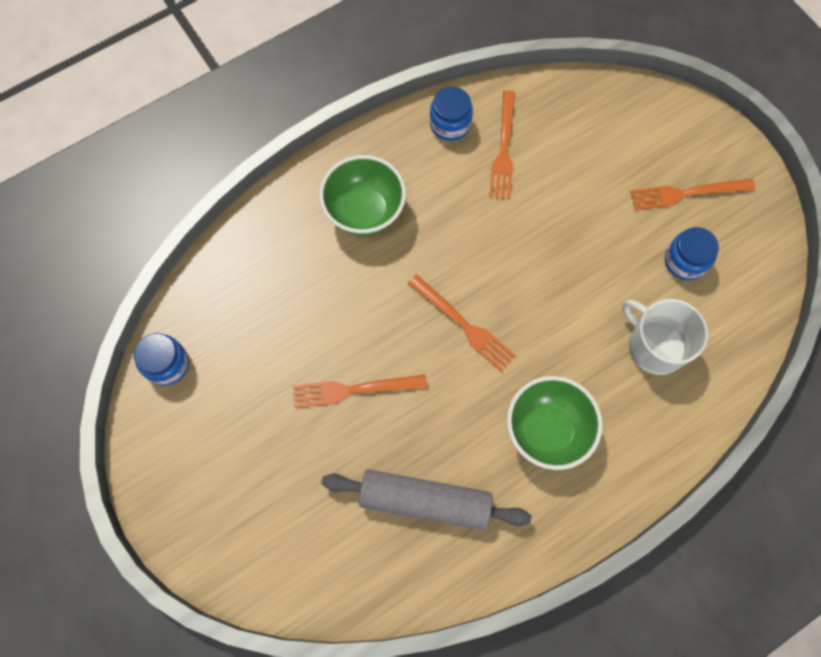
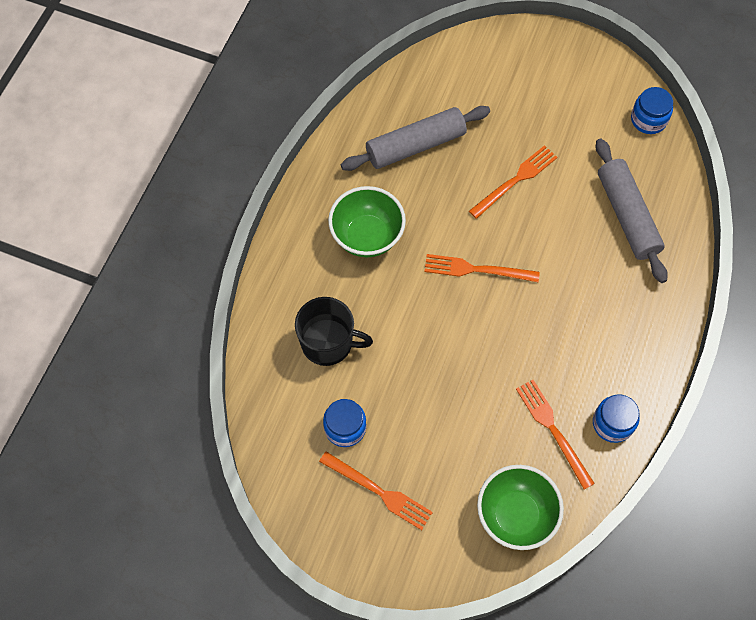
camera: 145 degrees right, 5 degrees down
(280, 282) = (627, 216): none -> grey rolling pin
(364, 211) = (615, 305): green bowl -> green bowl (515, 515)
(654, 346) = (328, 343): white mug -> black mug
(687, 193) = (378, 491): orange fork -> orange fork turned 75 degrees clockwise

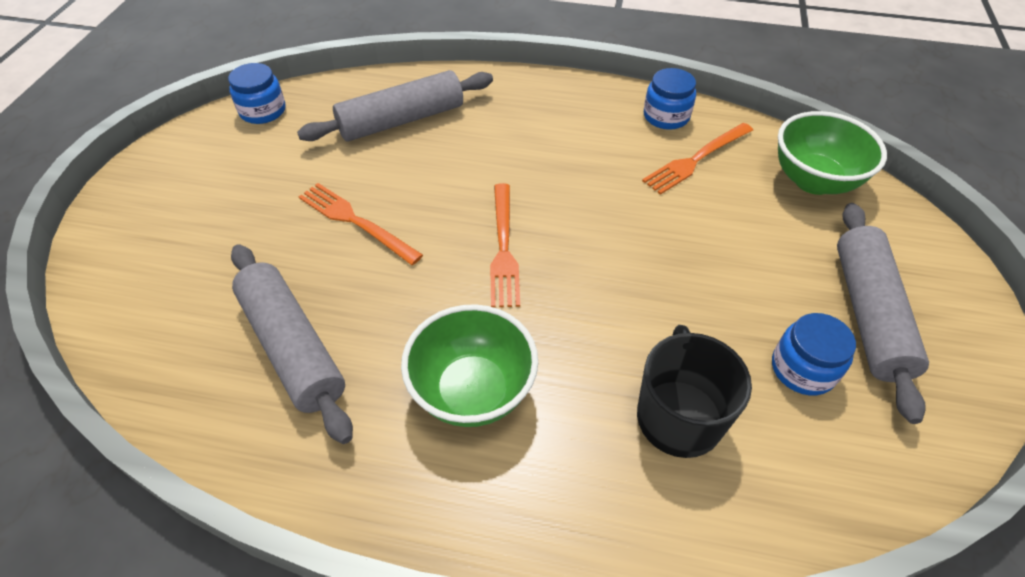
camera: 100 degrees left, 15 degrees down
(378, 491) = (869, 314): orange fork -> grey rolling pin

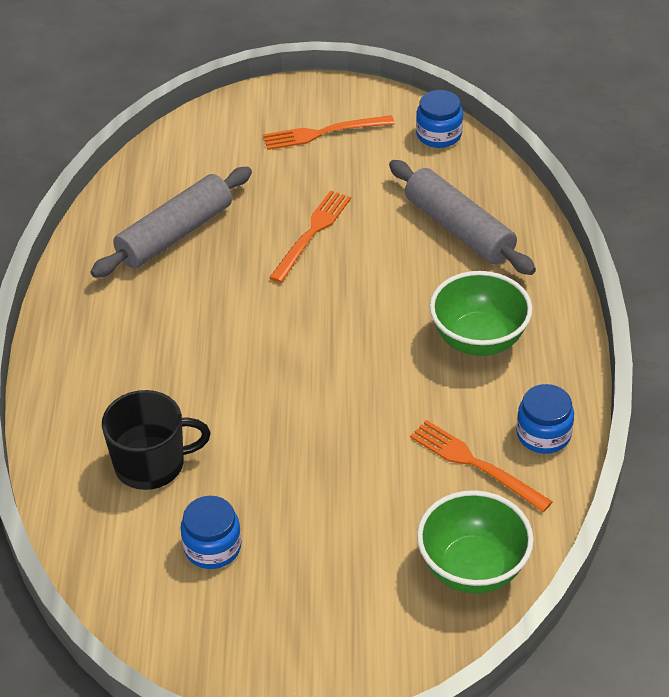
camera: 80 degrees right, 5 degrees down
(472, 391) = (154, 340): green bowl -> green bowl (478, 340)
(503, 247) = (306, 332): orange fork -> orange fork (324, 133)
(869, 314) = (286, 602): grey rolling pin -> none

